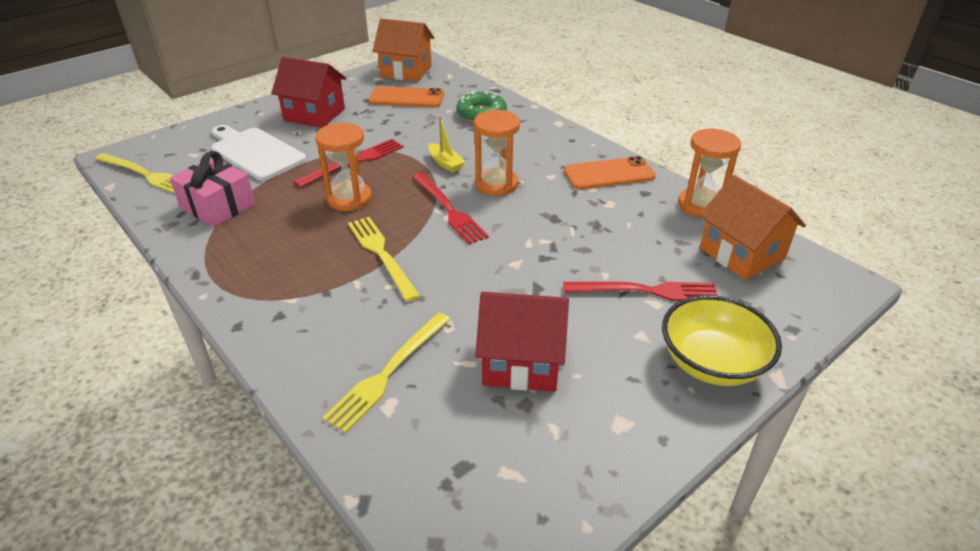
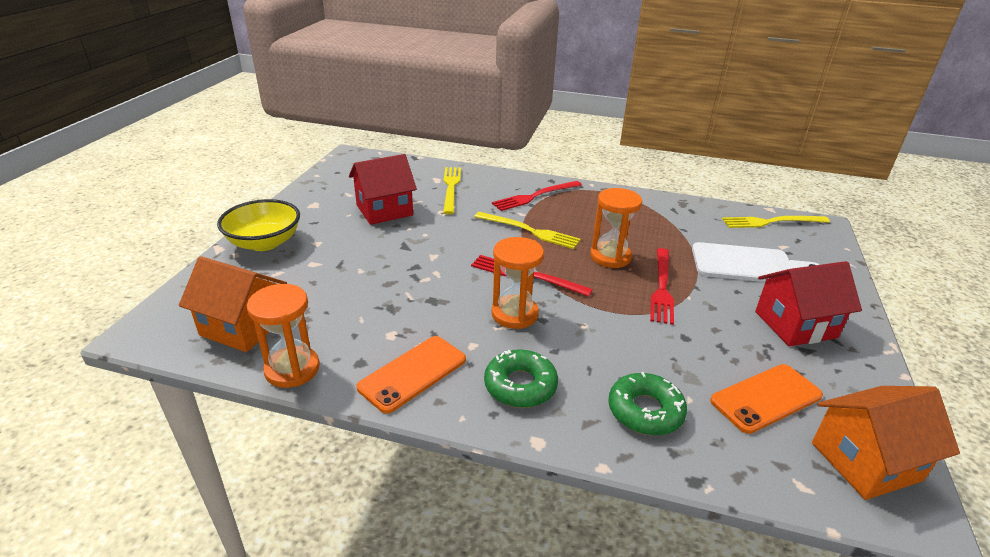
camera: 145 degrees right, 5 degrees down
(217, 206) = (681, 221): pink gift -> none
(445, 163) = (587, 318): yellow boat -> none
(541, 145) = (520, 385): none -> green donut
(646, 291) = (323, 269): red fork -> red fork (535, 196)

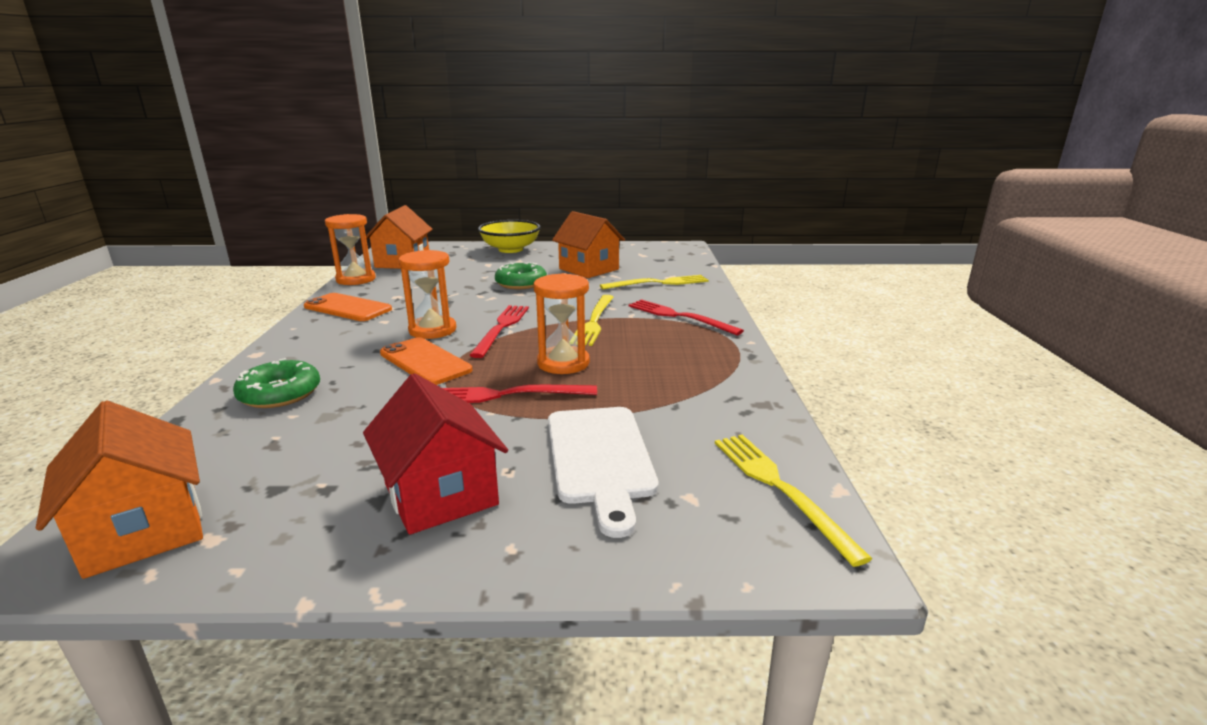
camera: 75 degrees right, 10 degrees down
(384, 210) = (589, 269): red house -> orange house
(520, 385) = (327, 342): green donut -> green donut (521, 283)
(766, 398) = (281, 462): orange phone -> orange phone (425, 362)

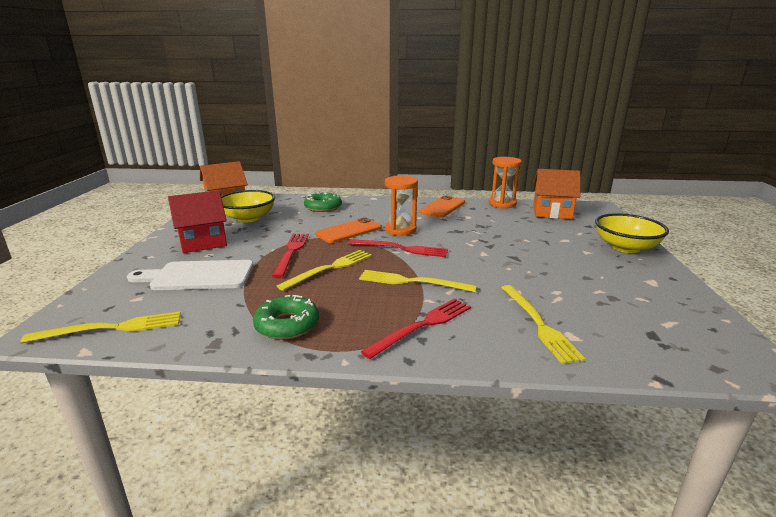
camera: 95 degrees right, 0 degrees up
(301, 468) = (248, 218): none -> yellow bowl
(521, 283) = (512, 253): green donut -> green donut (287, 325)
(563, 363) = (330, 268): orange hourglass -> yellow fork
(589, 269) = (575, 285): orange house -> none

